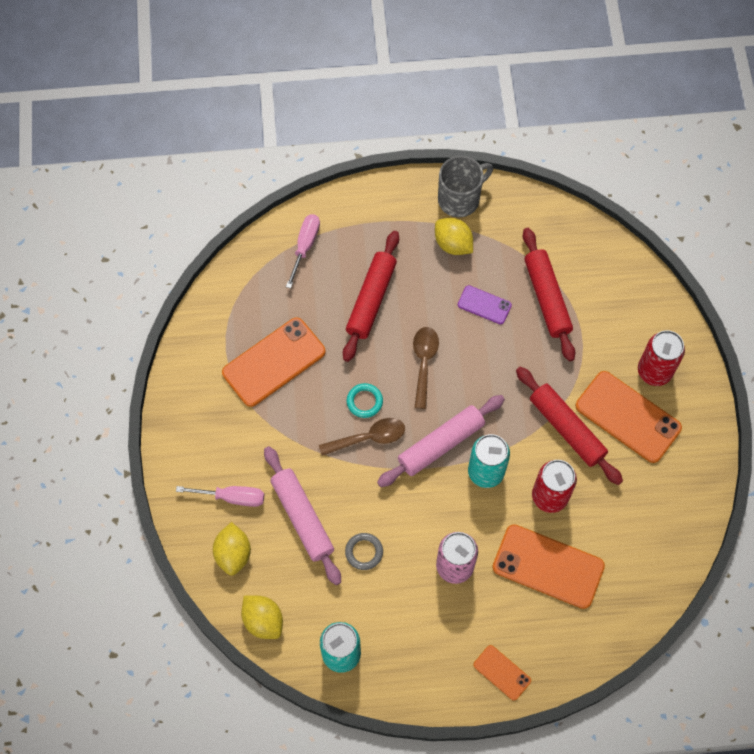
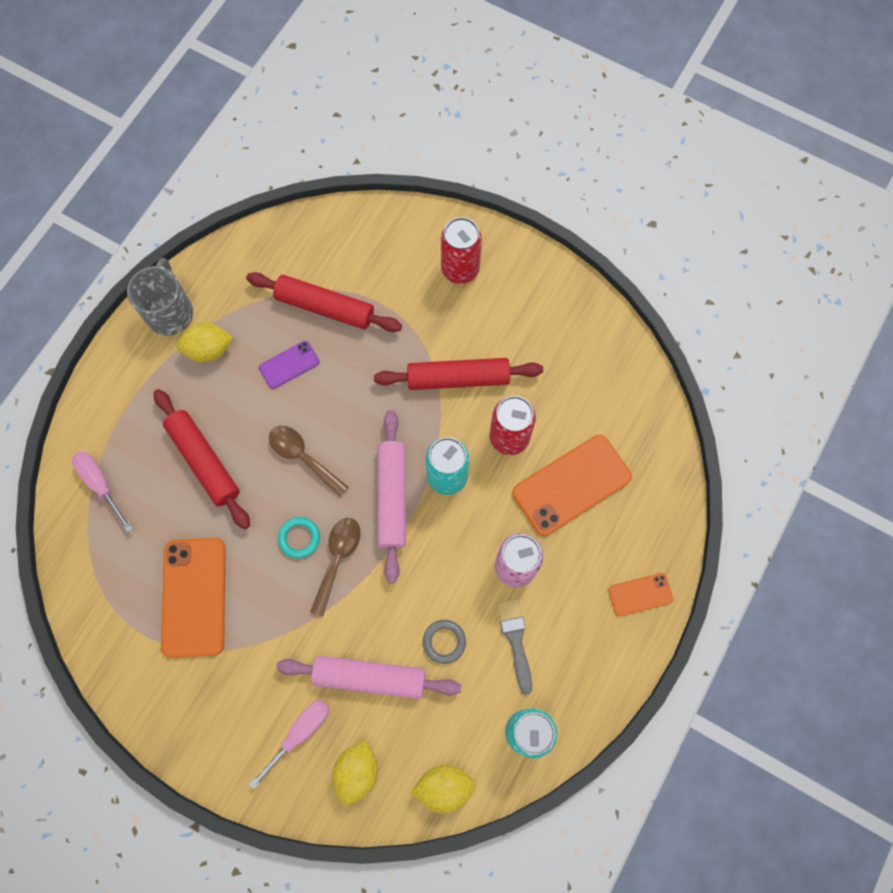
camera: 55 degrees left, 5 degrees up
(233, 554) = (357, 771): yellow lemon -> yellow lemon turned 75 degrees clockwise
(401, 602) = (515, 640): none -> grey brush
(628, 417) = (485, 320): orange phone -> none

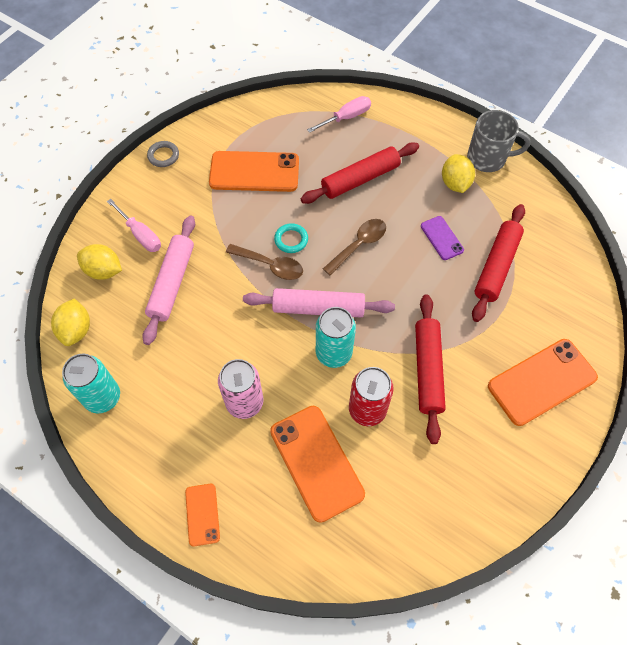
camera: 95 degrees right, 10 degrees down
(444, 642) = (190, 339): grey ring -> grey ring (163, 156)
(460, 269) = (541, 381): red can -> orange phone
(515, 640) = (181, 396): grey brush -> none

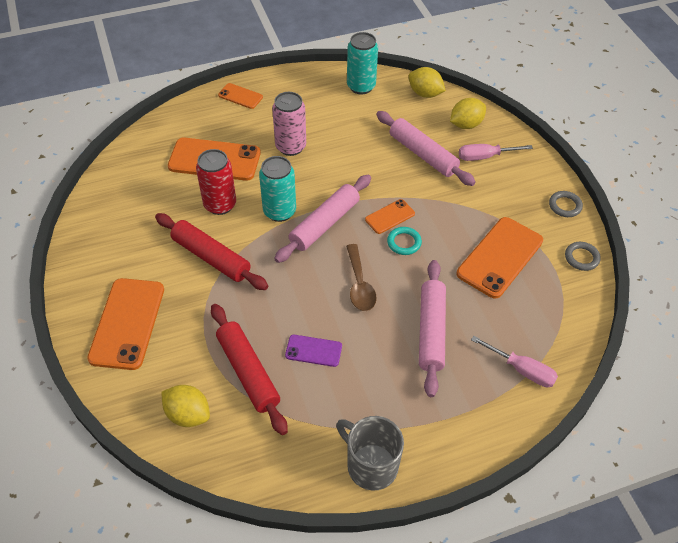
camera: 125 degrees right, 10 degrees down
(214, 125) = (581, 258): none -> grey ring
(270, 265) = (390, 216): brown spoon -> orange phone
(346, 117) = (521, 369): pink screwdriver -> pink screwdriver turned 60 degrees counterclockwise
(360, 179) = (431, 331): red rolling pin -> pink rolling pin
(455, 183) = (364, 408): yellow lemon -> yellow lemon (188, 414)
(488, 158) = (370, 465): grey mug -> grey mug turned 90 degrees clockwise

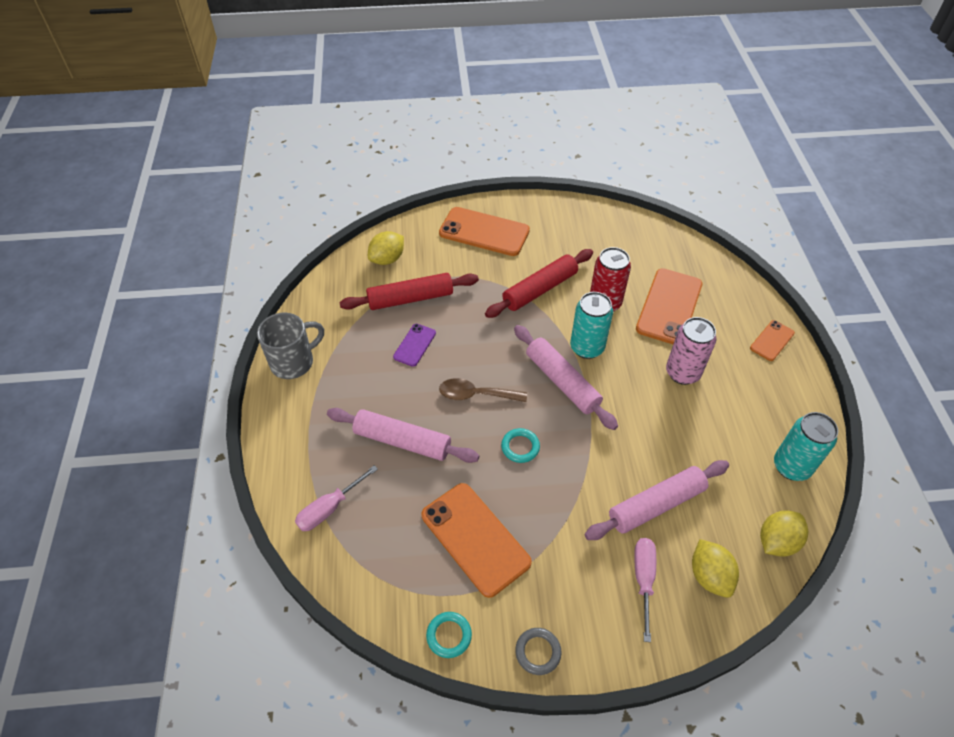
camera: 105 degrees right, 0 degrees up
(390, 216) = (560, 443): orange phone -> none
(581, 258) = (449, 635): grey ring -> turquoise ring

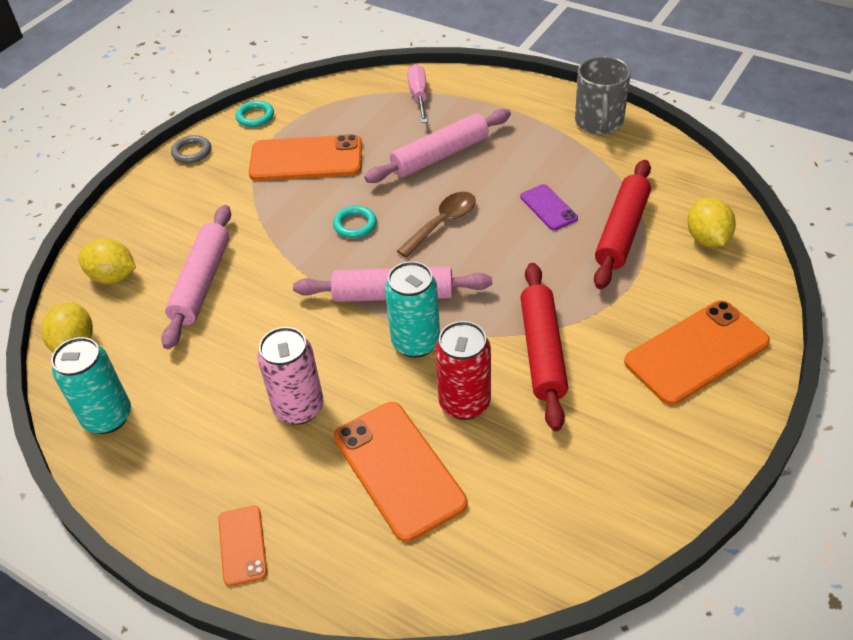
camera: 130 degrees right, 5 degrees down
(643, 580) = (161, 235): pink screwdriver -> none

